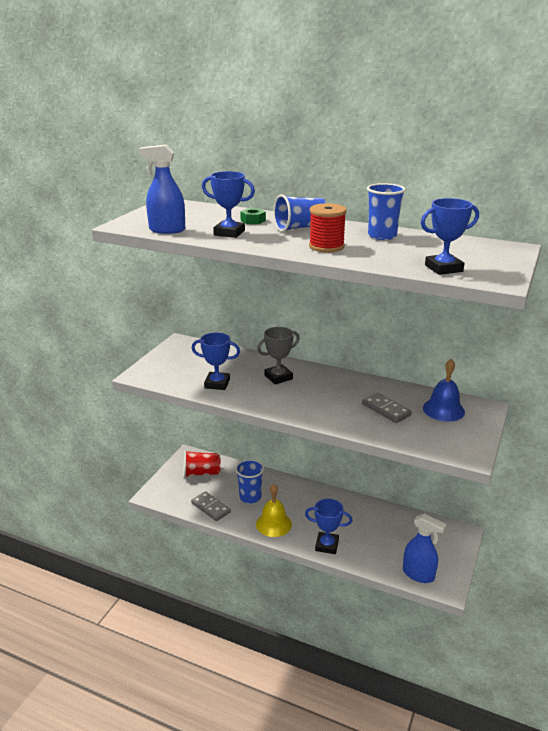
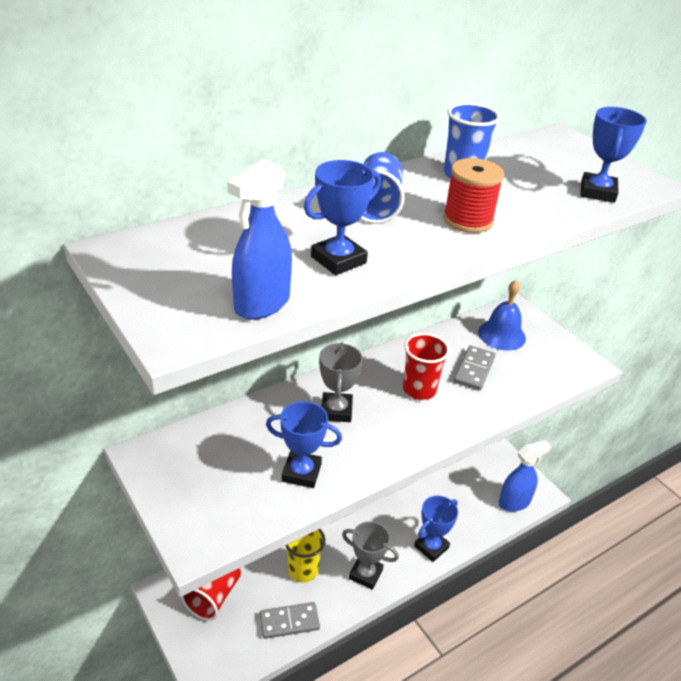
camera: 60 degrees left, 10 degrees up
(217, 384) = (301, 473): blue trophy -> blue trophy turned 60 degrees clockwise
(250, 497) = (303, 570): blue cup -> yellow cup
(253, 220) = (303, 222): green nut -> none
(273, 524) = (365, 574): yellow bell -> grey trophy
(335, 396) = (419, 390): none -> red cup
(386, 410) = (474, 370): grey domino -> grey domino turned 60 degrees counterclockwise

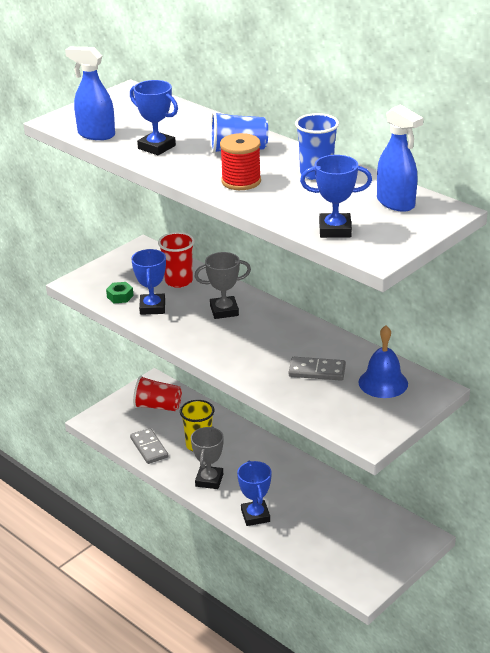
camera: 80 degrees right, 5 degrees down
(259, 501) = (120, 296): none -> green nut
(419, 390) = (271, 345): red cup -> red cup (178, 281)
(431, 547) = (255, 516): blue trophy -> blue trophy turned 45 degrees clockwise
(514, 502) = (340, 569): blue spray bottle -> blue spray bottle (396, 203)

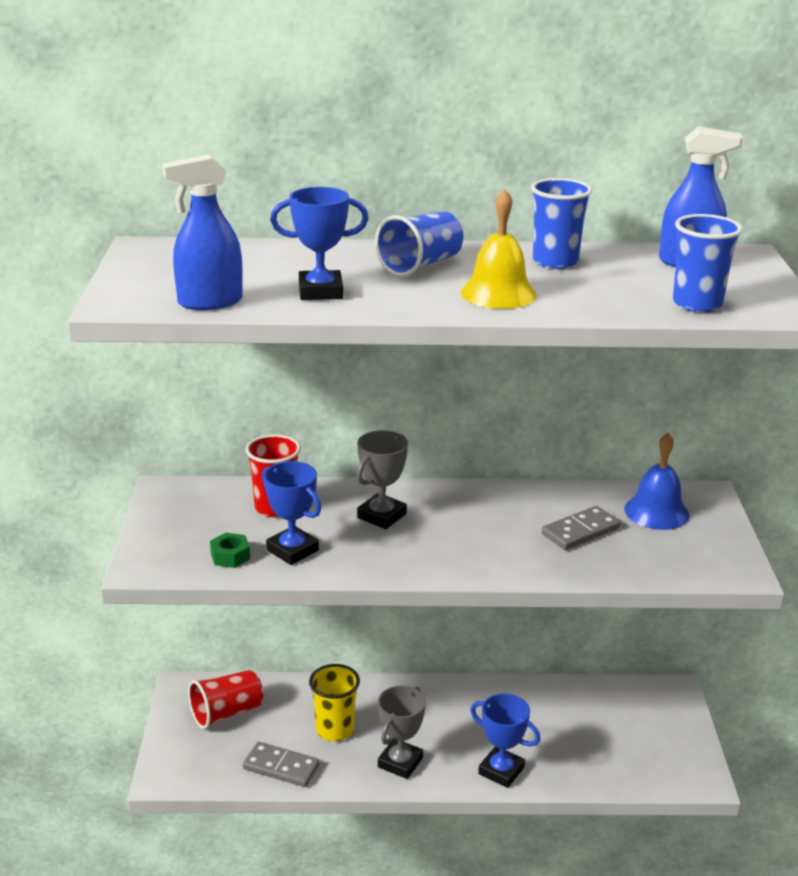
camera: 45 degrees left, 5 degrees down
(209, 480) = (400, 762): grey trophy -> grey trophy turned 60 degrees clockwise
(241, 181) = (498, 293): red spool -> yellow bell
(335, 230) = (697, 304): blue trophy -> blue cup

